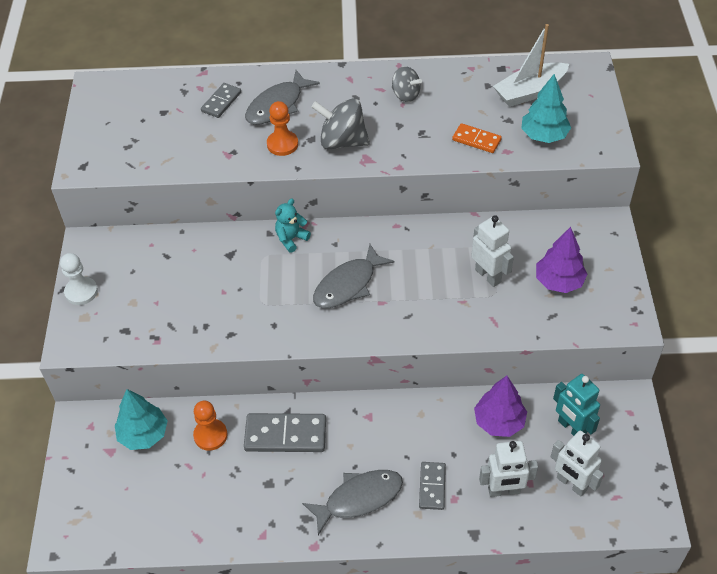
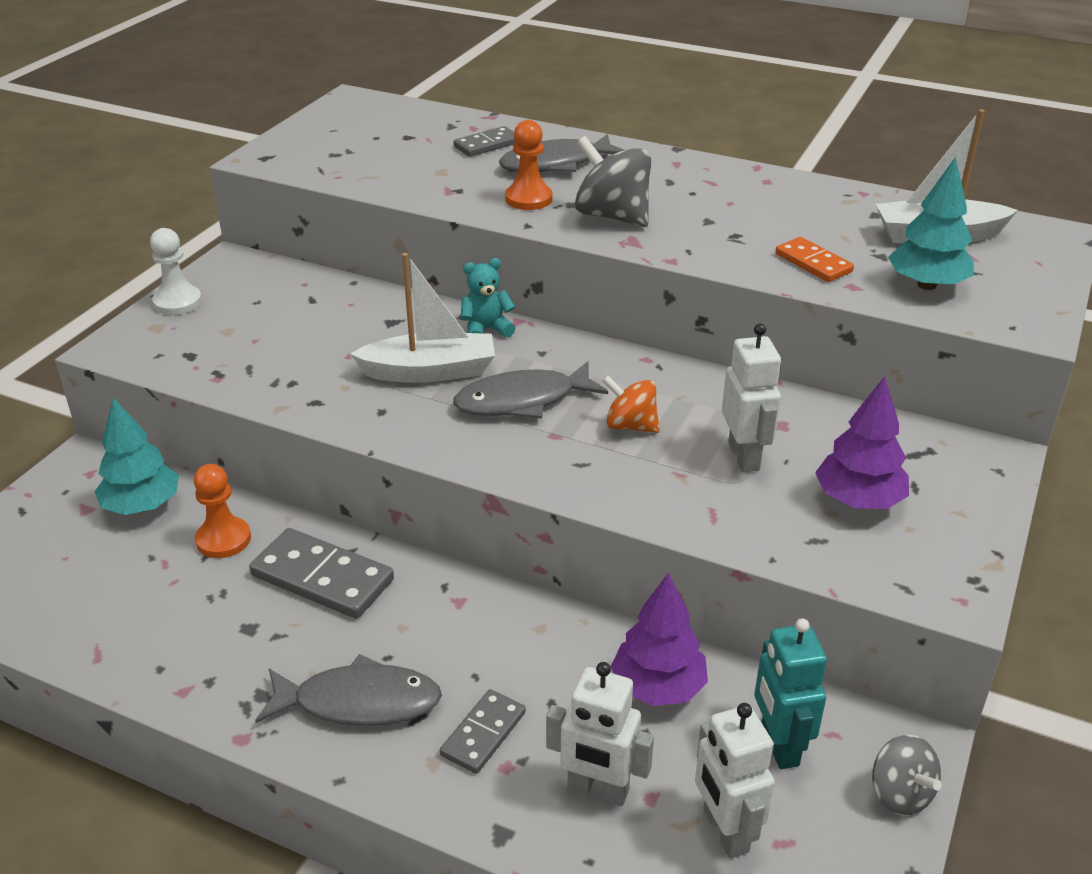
camera: 25 degrees right, 15 degrees down
(281, 284) = (430, 371): none -> white boat
(405, 95) = (742, 195): grey spinning top -> grey spinning top (900, 794)
(417, 278) = (630, 426): none -> orange spinning top

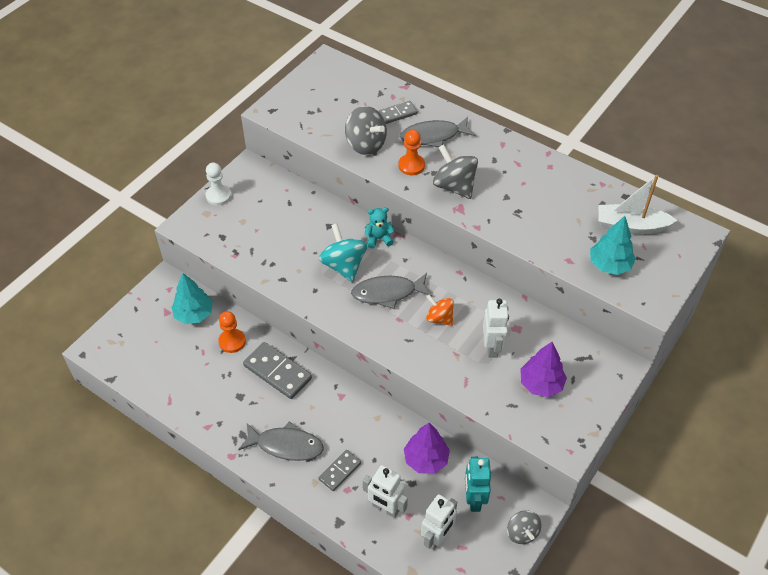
camera: 10 degrees right, 15 degrees up
(430, 371) = (344, 265): white boat -> turquoise spinning top
(441, 182) = (365, 145): none -> grey spinning top
(724, 831) = (437, 537): white robot -> white robot turned 135 degrees counterclockwise
(813, 263) = (553, 239): orange domino -> none

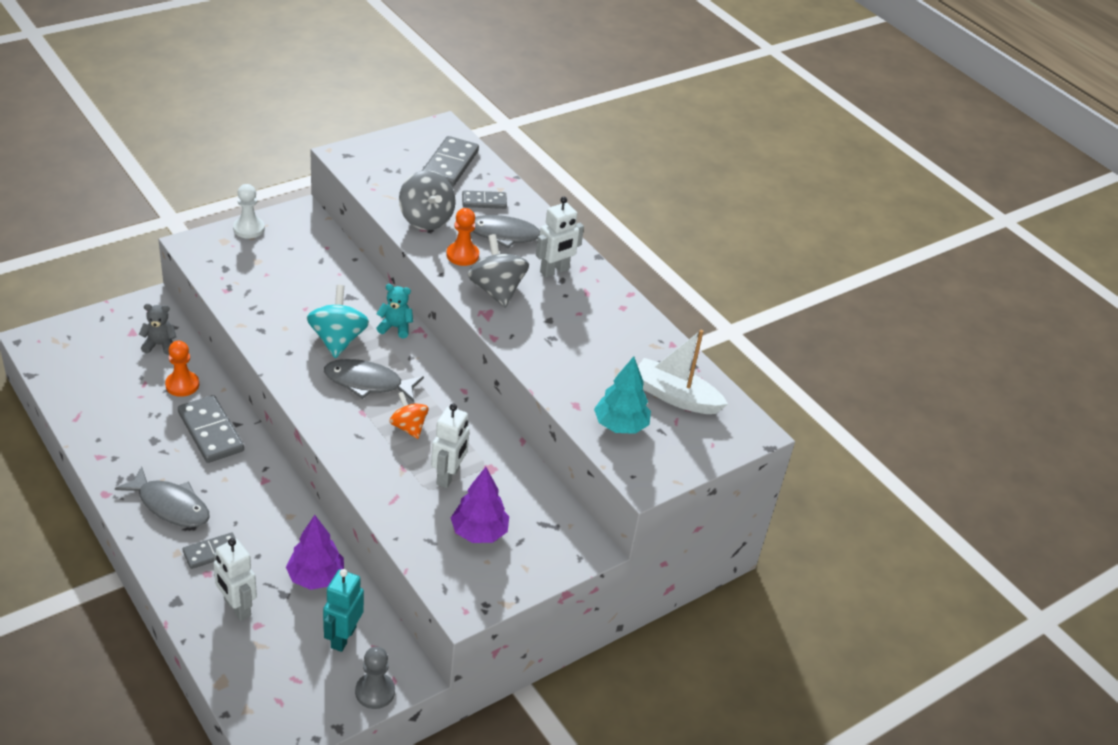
camera: 15 degrees right, 10 degrees down
(194, 314) = (159, 345): turquoise tree -> grey teddy bear
(353, 91) = (450, 165): none -> grey domino
(437, 537) = (274, 658): white robot -> white robot (554, 271)
(522, 533) = (375, 692): grey spinning top -> grey pawn

